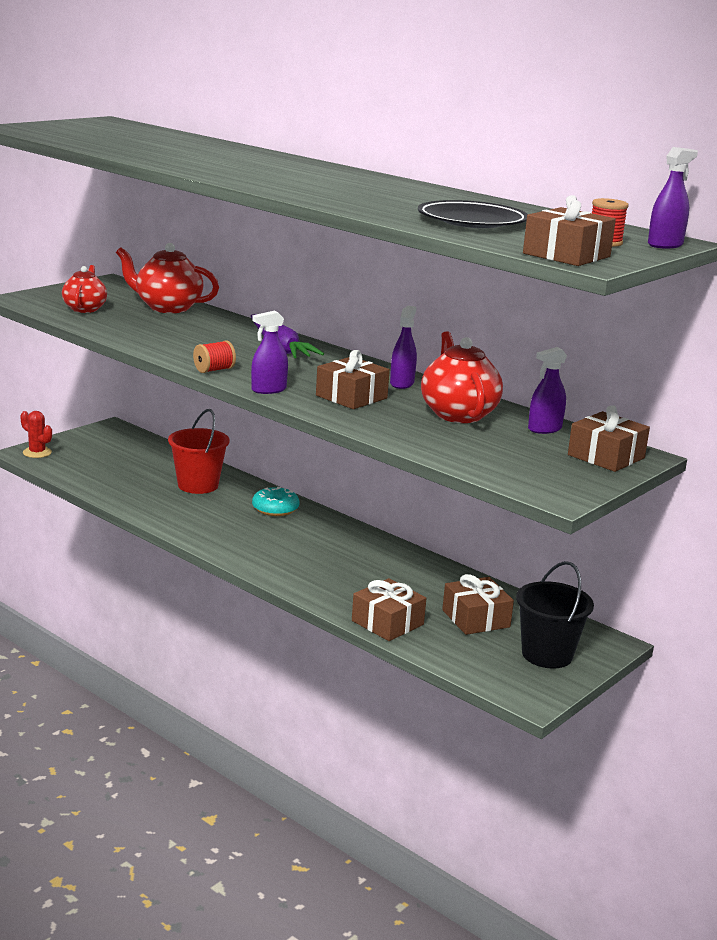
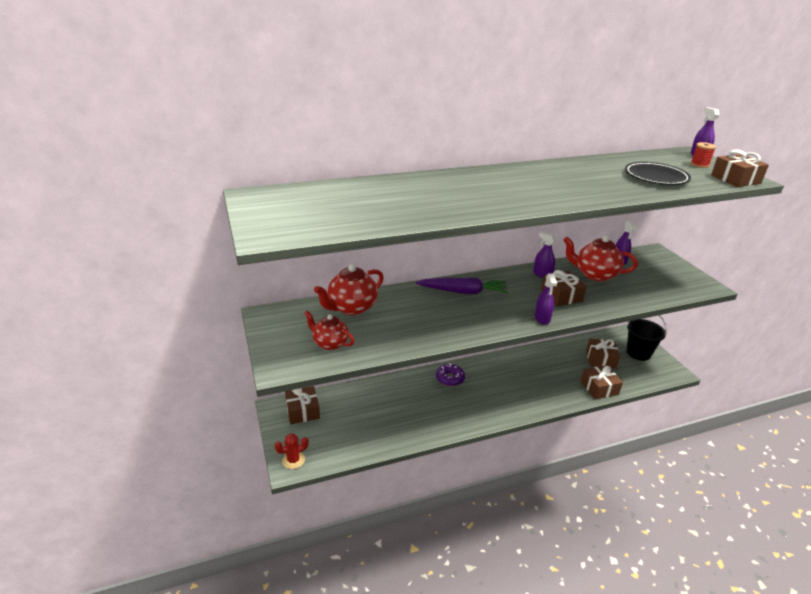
camera: 60 degrees left, 10 degrees up
(198, 485) = (399, 398): red bucket -> none
(214, 370) = (498, 327): red spool -> none
(275, 509) = (450, 378): turquoise donut -> purple donut
(606, 456) = (657, 259): brown gift -> brown gift (302, 411)

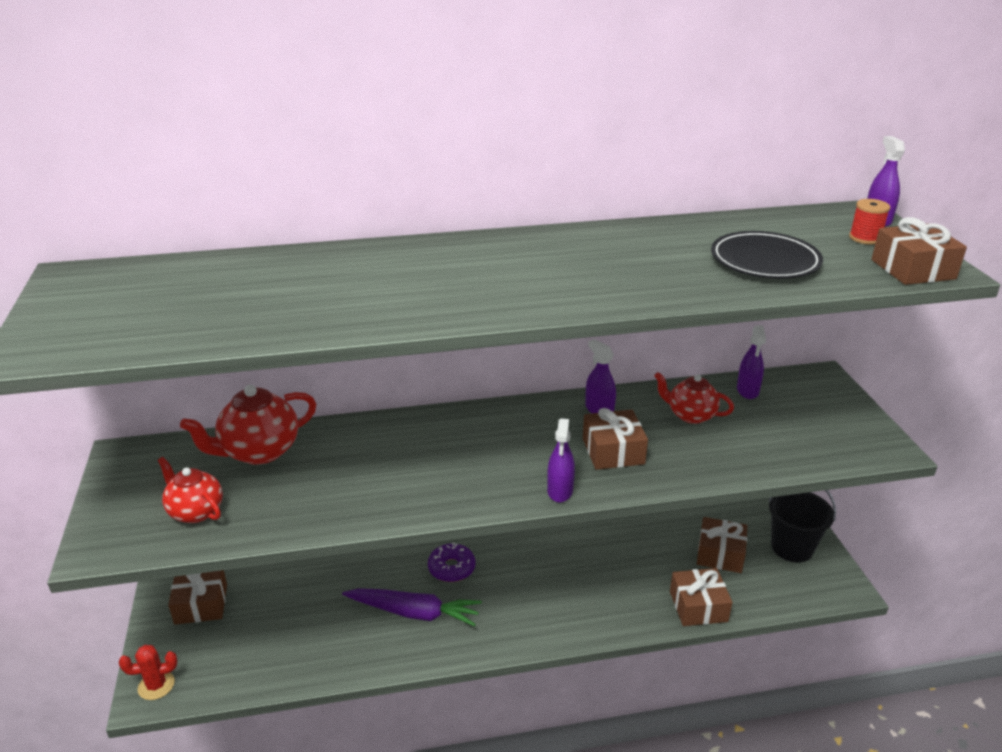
camera: 10 degrees right, 0 degrees up
(463, 292) = (450, 434): purple carrot -> purple carrot (414, 613)
(594, 274) = (690, 415): red teapot -> red teapot, size x0.66

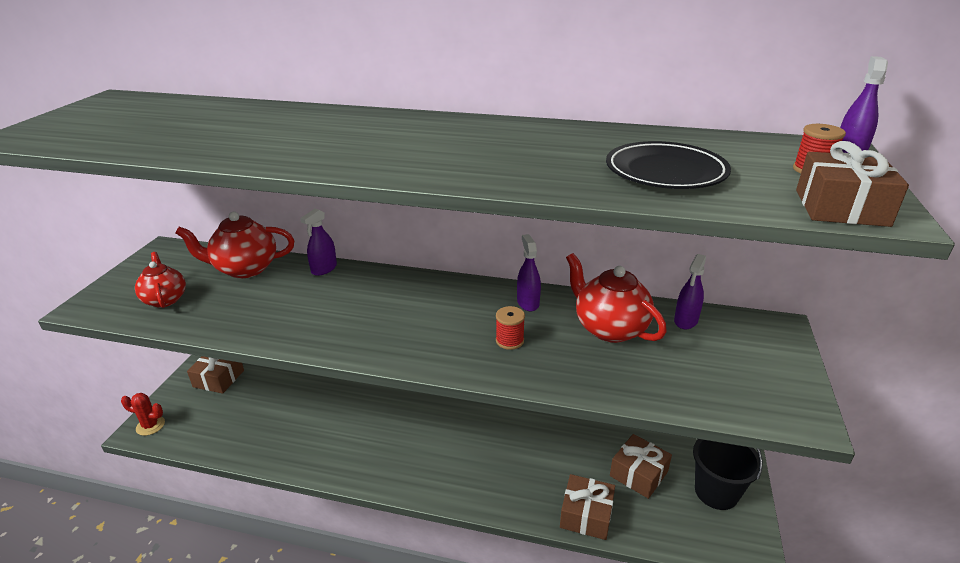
camera: 25 degrees right, 0 degrees up
(414, 613) = (350, 435): purple carrot -> none
(451, 568) = (401, 409): purple donut -> none
(560, 491) = (433, 361): purple spray bottle -> purple spray bottle (324, 269)
(613, 451) = (509, 341): brown gift -> red spool
(690, 415) = (609, 328): red teapot -> red teapot, size x1.52

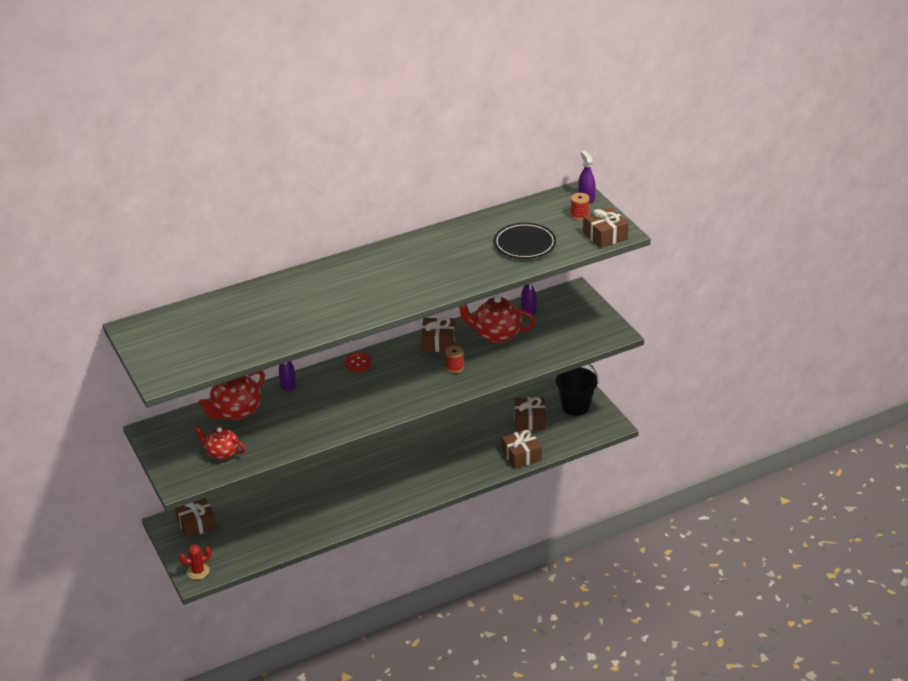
camera: 40 degrees left, 5 degrees up
(415, 282) = (358, 363): none -> red button
(528, 303) = (438, 342): purple spray bottle -> brown gift

